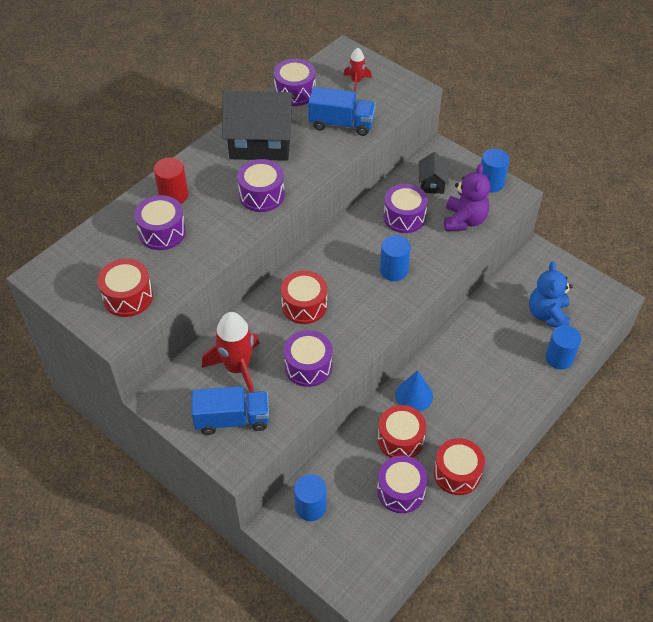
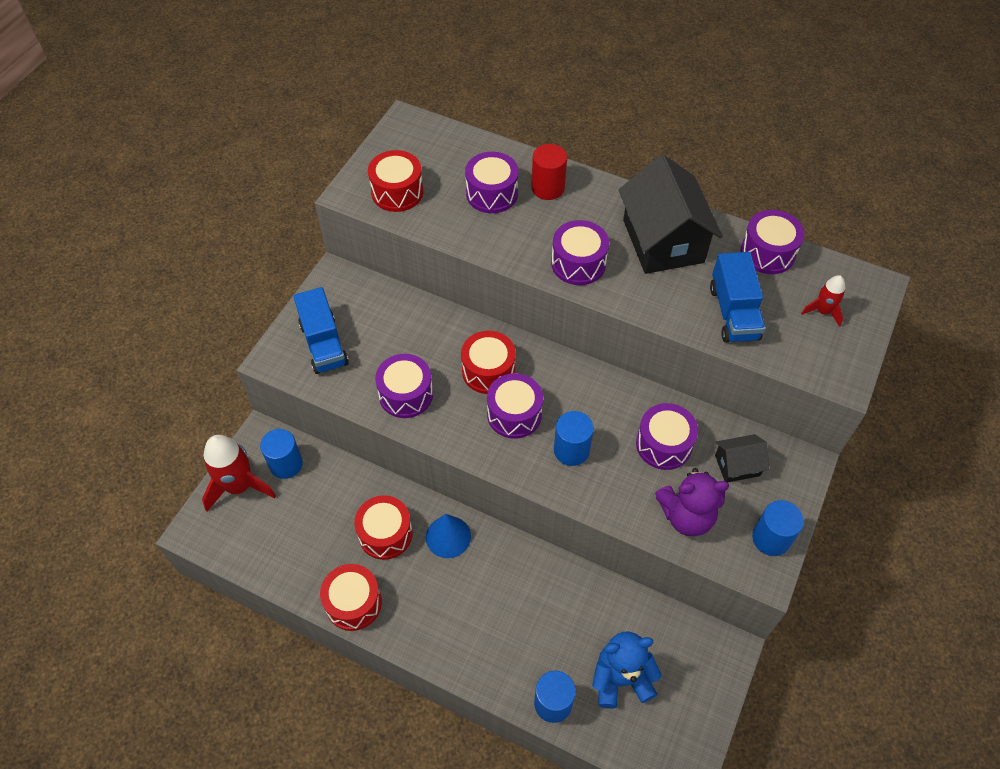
camera: 75 degrees right, 5 degrees up
(237, 367) = (388, 331): red rocket -> red rocket (239, 486)
(401, 491) = (320, 547): purple drum -> purple drum (514, 414)

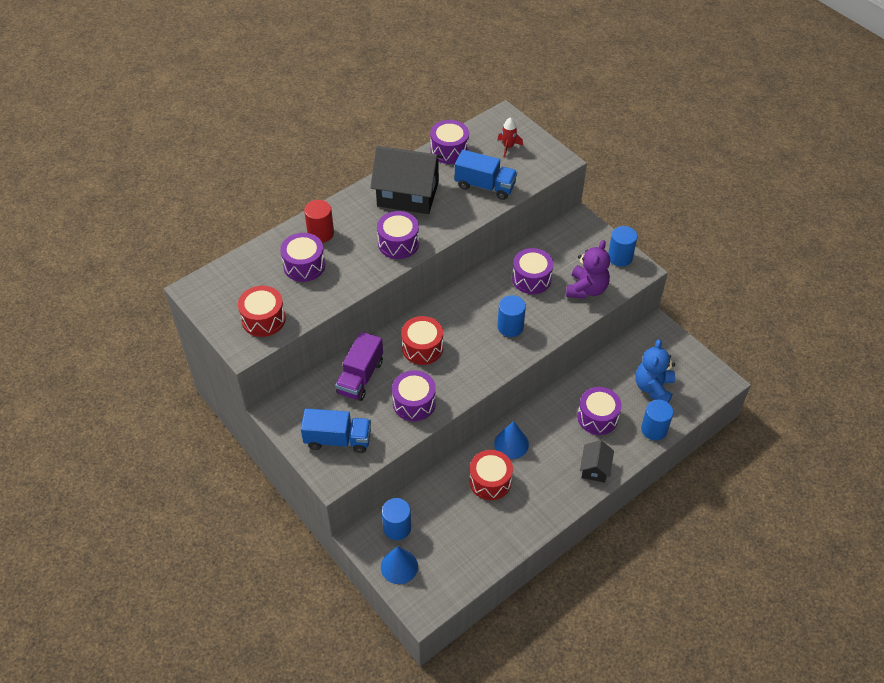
camera: 65 degrees left, 5 degrees down
(239, 486) = (399, 566): red rocket -> blue cone
(353, 603) = (534, 519): red drum -> none
(416, 329) = (360, 377): none -> purple truck
(514, 414) = (466, 346): purple drum -> purple drum (597, 417)
(737, 465) = (564, 250): black house -> black house (595, 468)

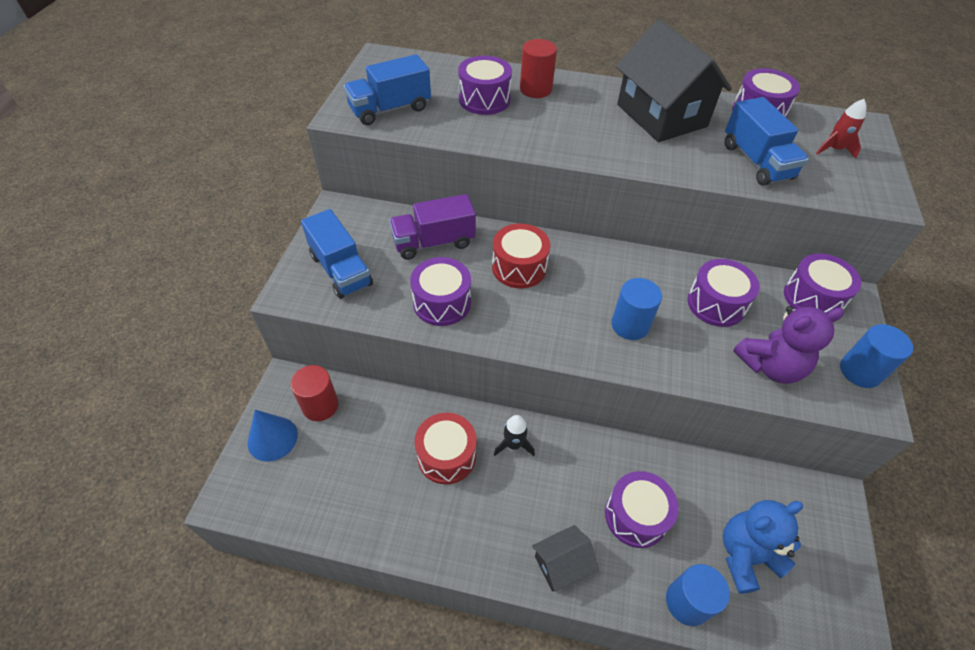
camera: 50 degrees right, 0 degrees up
(263, 319) = (390, 109): red drum -> blue truck
(397, 528) = (320, 405): blue cylinder -> red cylinder
(398, 243) = (591, 142): purple drum -> purple drum (812, 298)
(511, 444) = (513, 444): blue cone -> black rocket

